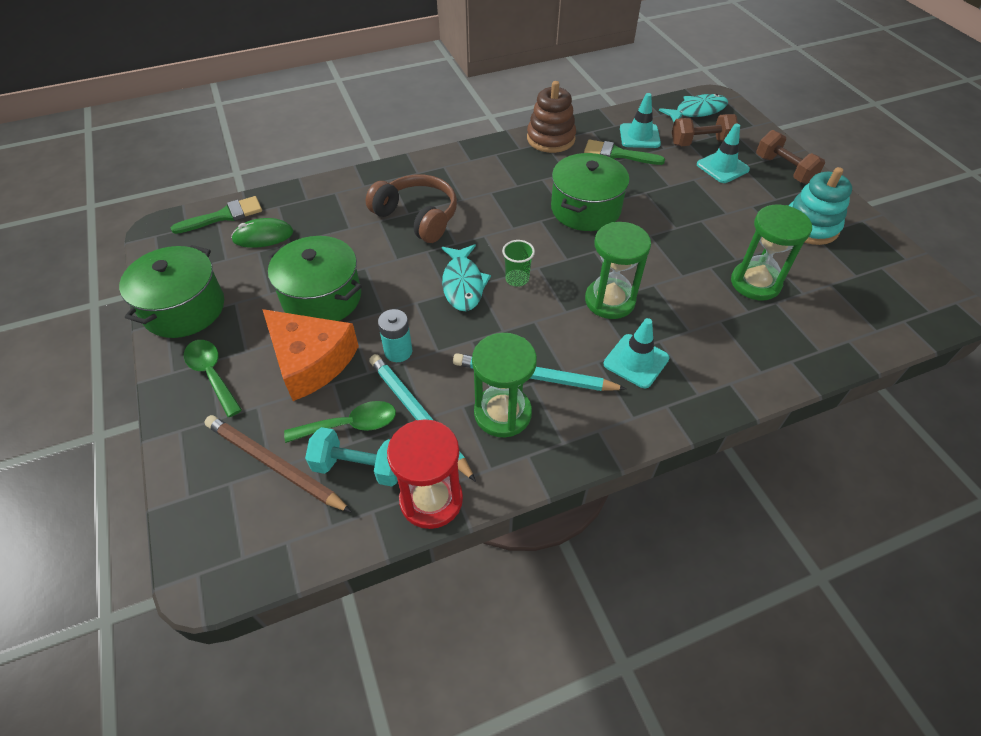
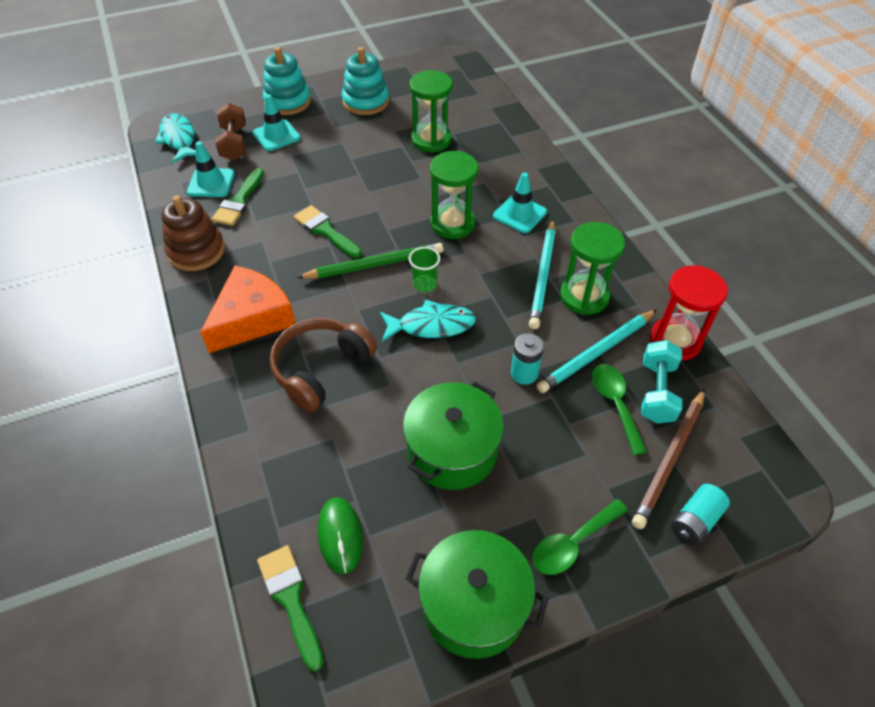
camera: 90 degrees left, 0 degrees up
(202, 475) = (695, 521): none -> turquoise battery
(311, 361) = (543, 448): orange cheese -> orange cheese (252, 318)
(542, 243) = (374, 264): none -> green pencil
(585, 209) = (325, 231): green pot -> green brush
(784, 169) = (287, 102): brown dumbbell -> turquoise stacking toy

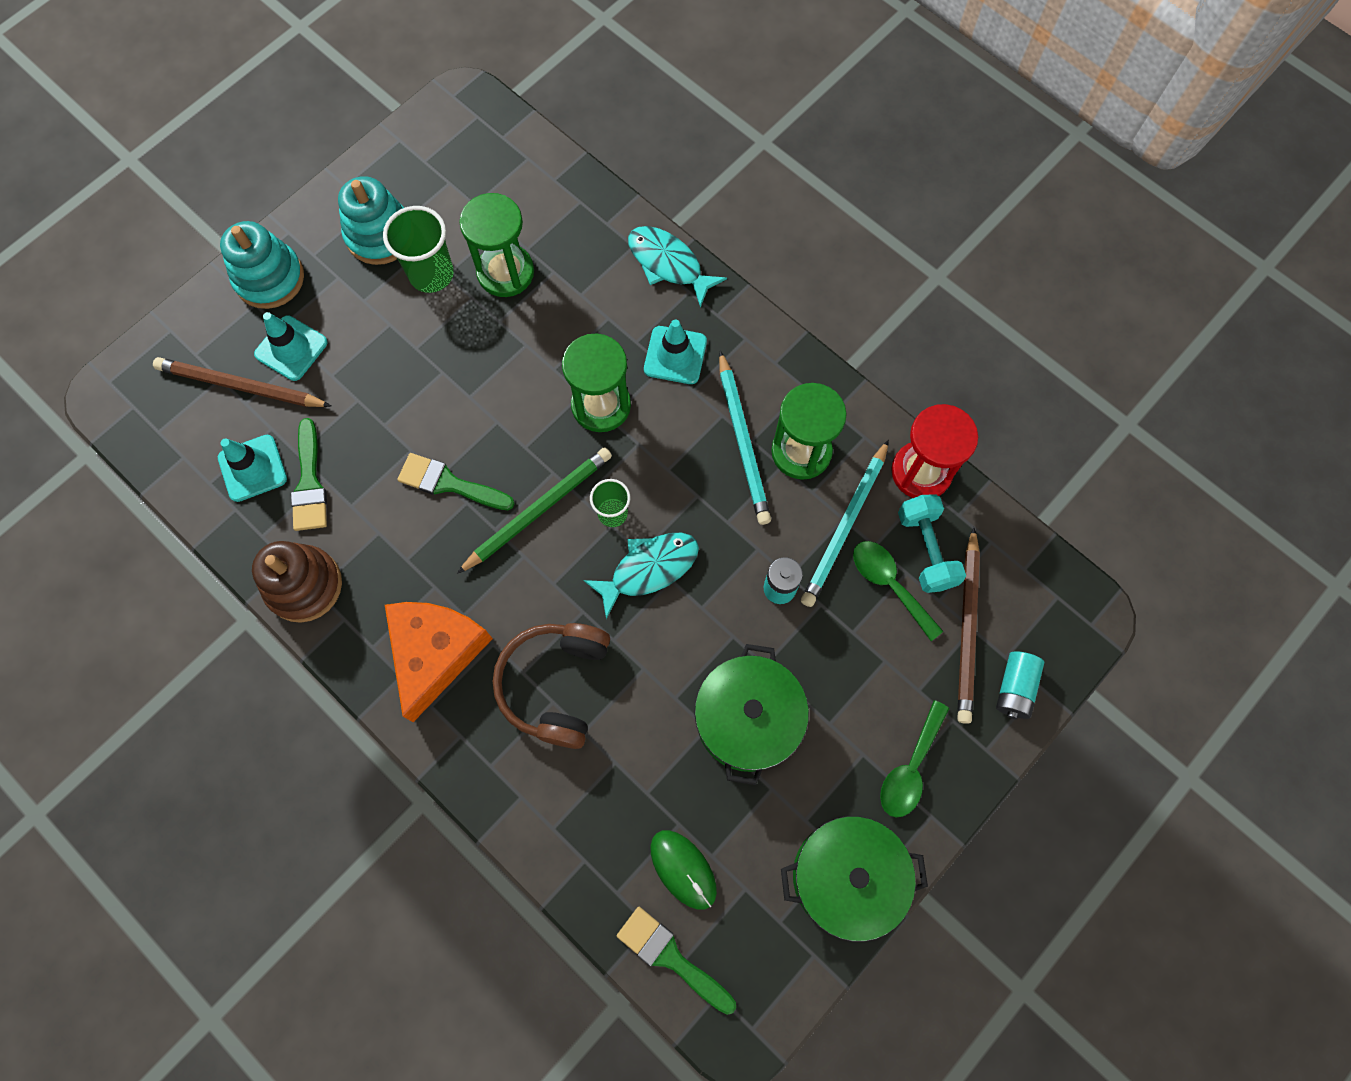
camera: 25 degrees left, 20 degrees up
(178, 139) = (156, 410): turquoise fish -> turquoise fish (668, 264)
(234, 143) = (241, 386): brown dumbbell -> brown pencil
(384, 127) = (431, 274): none -> green cup

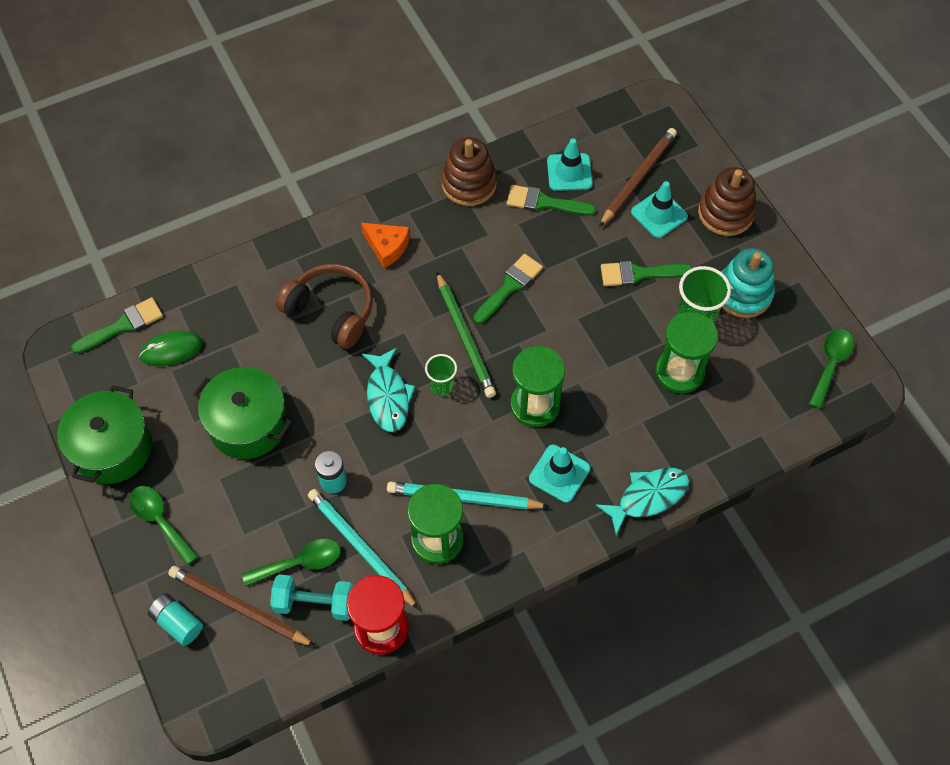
camera: 110 degrees right, 10 degrees down
(269, 278) = (725, 213): turquoise stacking toy -> brown stacking toy
(386, 346) = (639, 274): none -> green brush
(435, 652) = (387, 247): orange cheese -> orange cheese, size x0.60
(445, 135) = (830, 364): none -> green spoon

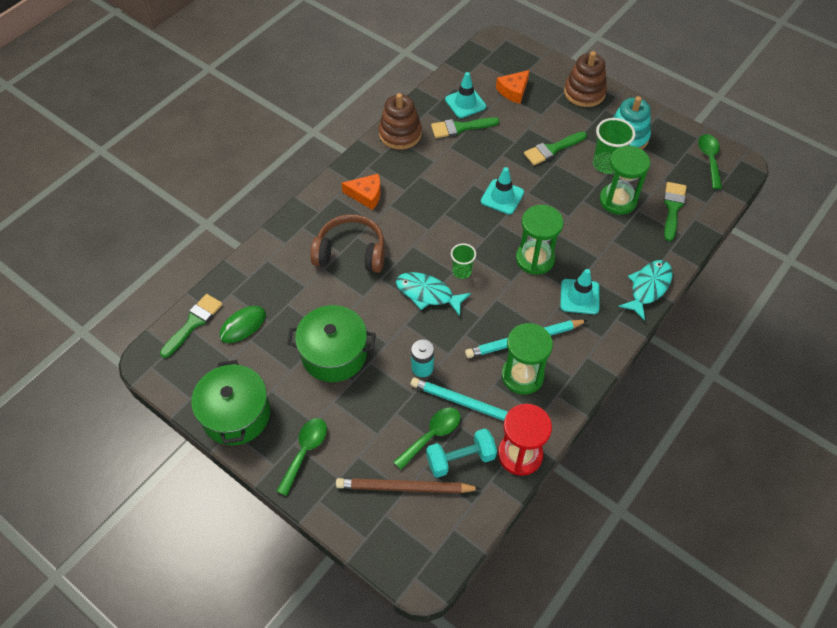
camera: 25 degrees left, 5 degrees down
(160, 520) = (305, 451): green spoon -> green spoon turned 90 degrees clockwise
(178, 623) = (363, 520): turquoise battery -> none
(388, 396) = (427, 294): turquoise fish -> turquoise fish turned 150 degrees clockwise
(465, 337) = (459, 233): green pencil -> none
(509, 287) = (469, 189): green brush -> green brush (672, 208)
(637, 178) = (513, 91): brown pencil -> orange cheese
(659, 214) = (541, 108): turquoise traffic cone -> turquoise traffic cone (502, 197)

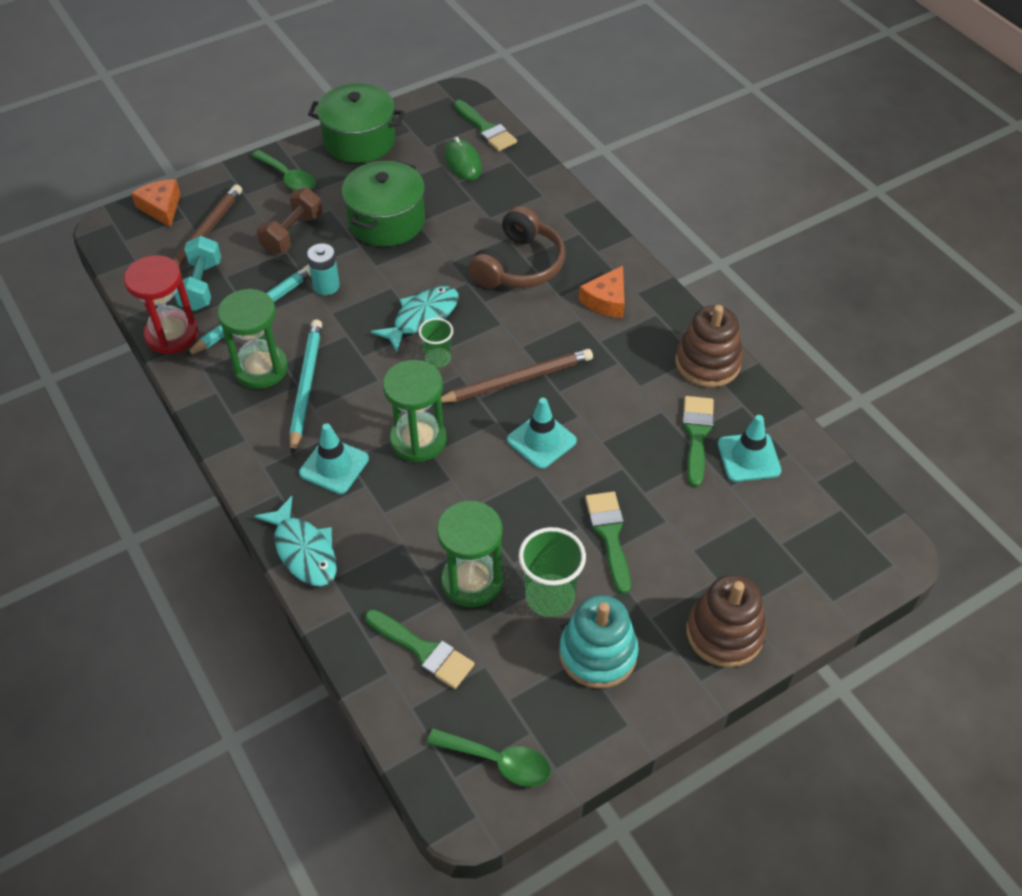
camera: 110 degrees right, 5 degrees down
(374, 417) = (292, 234): none -> brown dumbbell
(432, 435) = (242, 272): green spoon -> none
(459, 223) = (516, 380): none -> brown pencil
(513, 91) = (758, 530): orange cheese -> orange cheese (161, 208)

